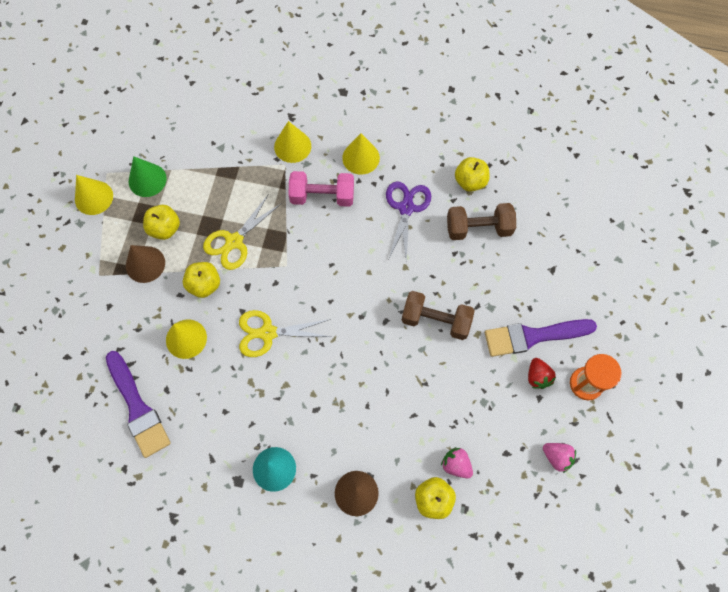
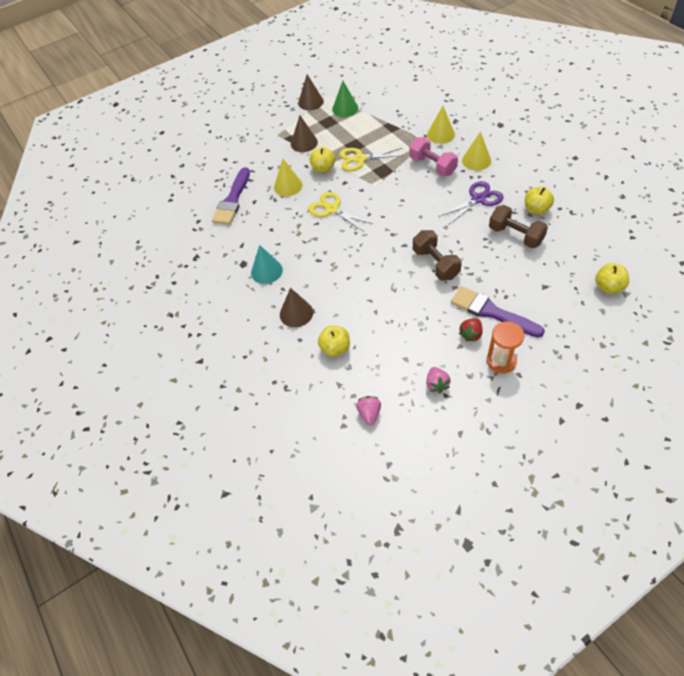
camera: 50 degrees right, 15 degrees down
(94, 197) = (310, 102): yellow cone -> brown cone
(165, 228) = (330, 133): yellow apple -> yellow apple (608, 287)
(456, 464) = (368, 341): pink strawberry -> pink strawberry (369, 414)

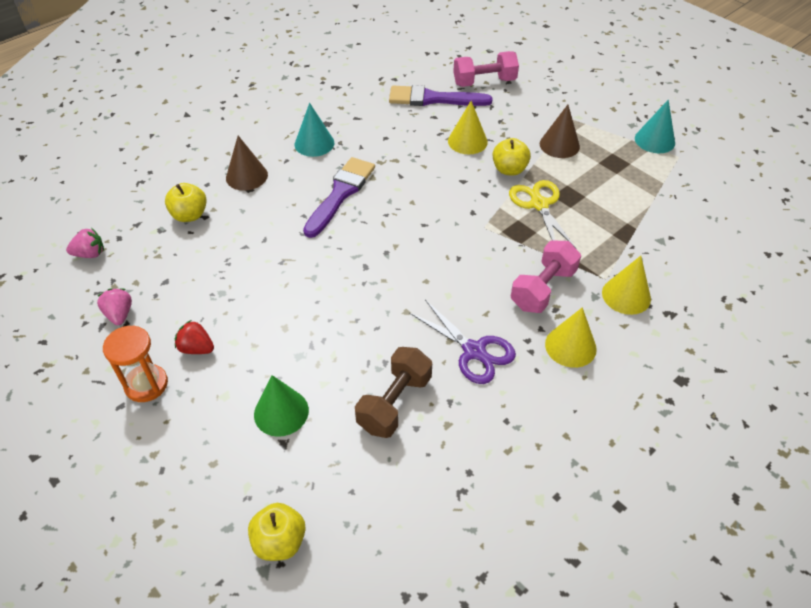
camera: 75 degrees right, 5 degrees down
(221, 171) = (484, 82): none -> pink dumbbell
(310, 102) = (654, 140): brown cone -> turquoise cone
(332, 209) = (428, 187): yellow scissors -> none
(345, 108) = (653, 177): green cone -> green cone (281, 412)
(435, 264) = (329, 303): brown dumbbell -> none
(436, 384) = (119, 314): pink strawberry -> pink strawberry turned 90 degrees clockwise
(491, 312) = (235, 372): purple brush -> purple brush (341, 194)
(536, 209) = (461, 434): yellow apple -> none

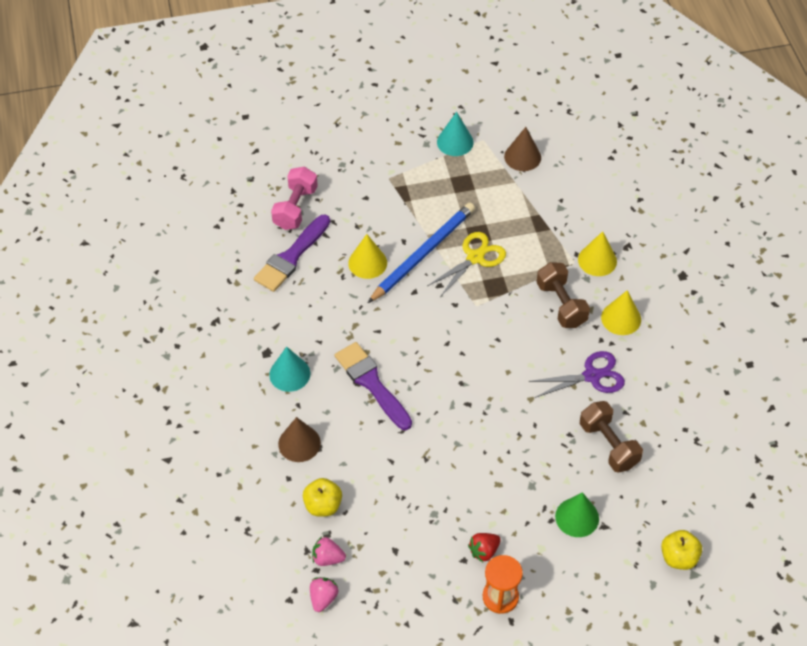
camera: 60 degrees left, 5 degrees up
(119, 314) = (413, 595): pink strawberry -> pink strawberry (327, 558)
(509, 170) = (422, 254): yellow apple -> blue pencil
(539, 204) = (475, 257): yellow scissors -> yellow scissors turned 120 degrees clockwise
(543, 289) = (561, 304): pink dumbbell -> brown dumbbell
(559, 145) = (416, 204): brown cone -> brown cone (522, 157)

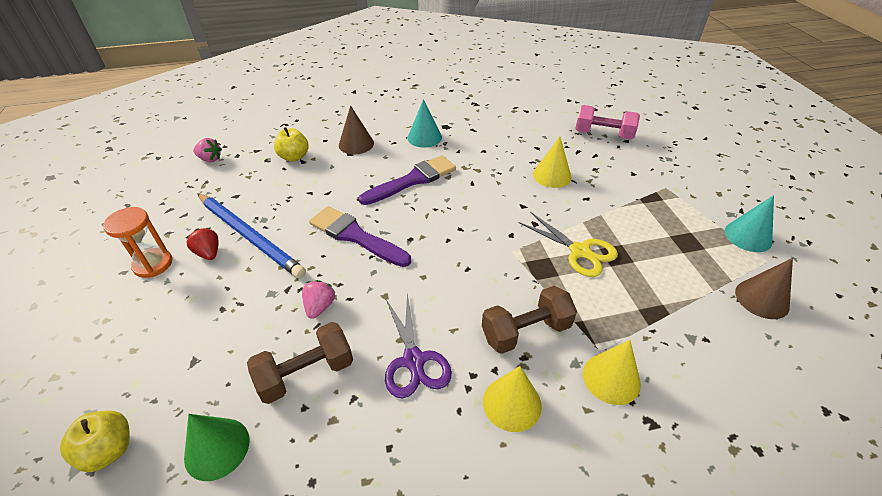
camera: 90 degrees right, 10 degrees down
(291, 257) = (547, 134): purple brush -> purple brush (355, 236)
(327, 558) = (244, 160): pink strawberry -> pink strawberry (320, 307)
(422, 254) = (573, 211): blue pencil -> blue pencil (249, 236)
(577, 517) = (216, 333): green cone -> green cone (217, 448)

